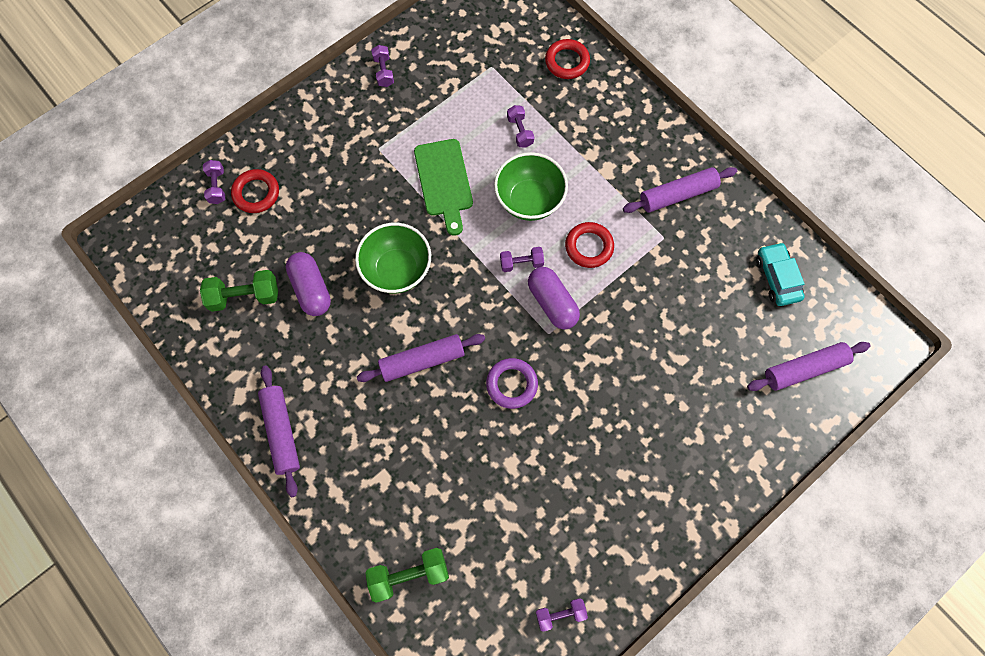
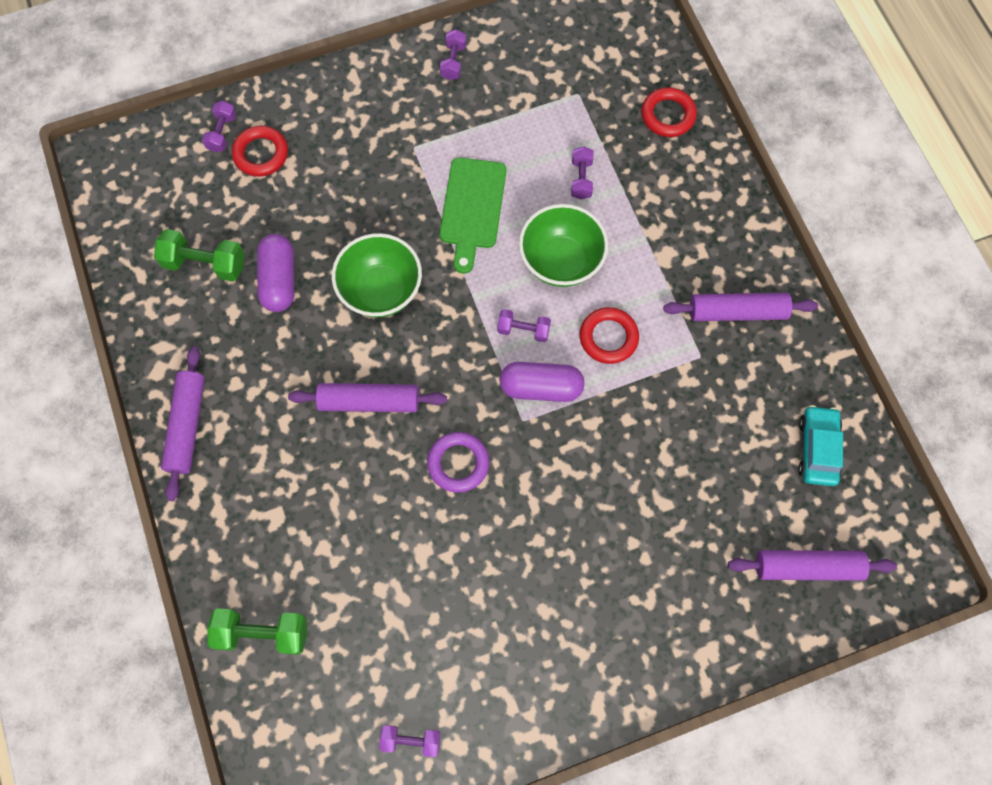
camera: 20 degrees right, 0 degrees up
(552, 303) = (541, 387): purple capsule -> purple capsule turned 75 degrees counterclockwise

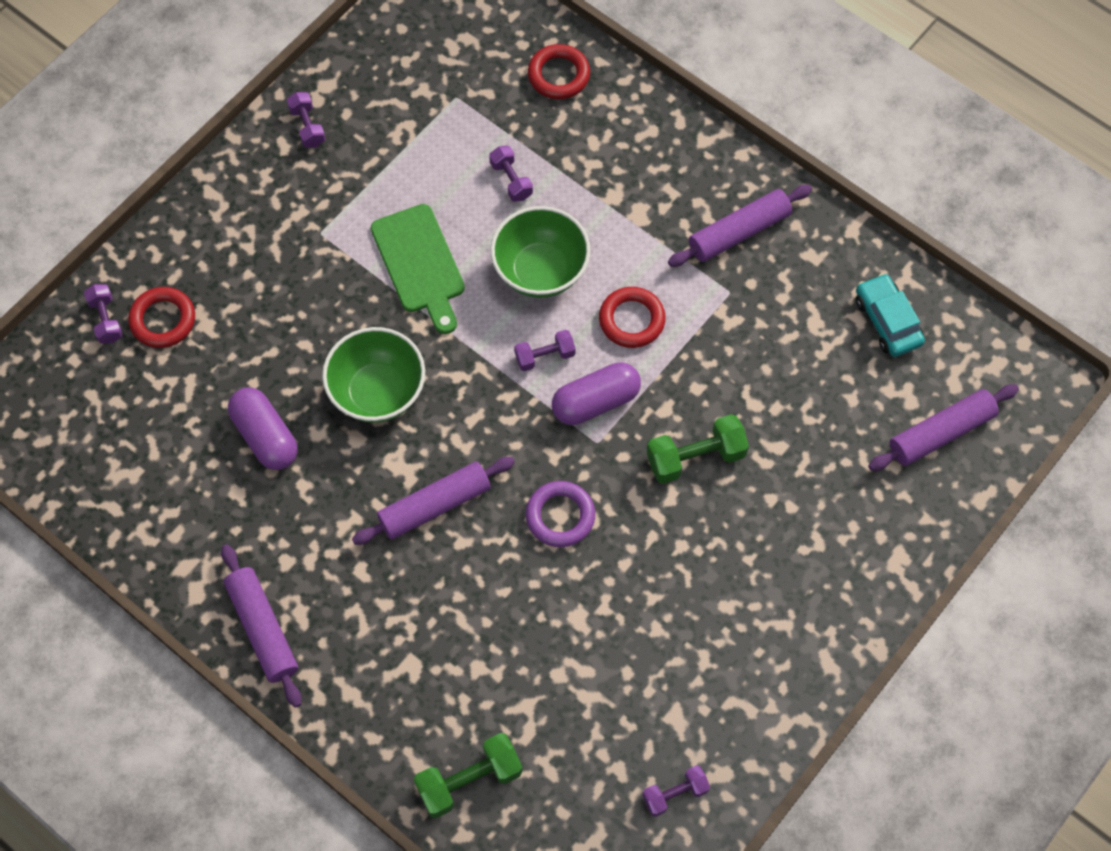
camera: 30 degrees left, 5 degrees down
(205, 263) = (175, 460): green dumbbell -> green dumbbell (695, 457)

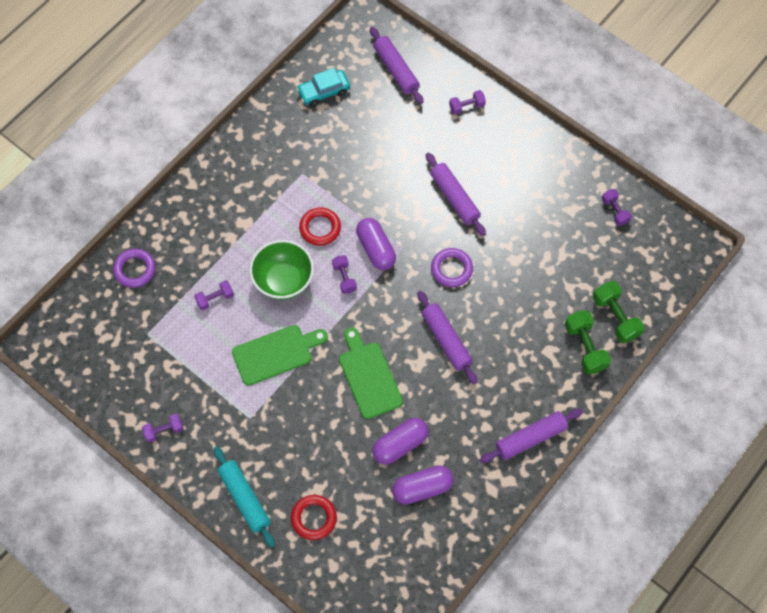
camera: 90 degrees left, 0 degrees up
(106, 319) = (312, 557): purple dumbbell -> purple dumbbell (466, 106)
(195, 467) = (422, 488): none -> purple capsule
(200, 231) = (244, 498): none -> turquoise rolling pin
(378, 392) = (368, 376): green bowl -> green cutting board
(559, 75) = (135, 270): red ring -> purple ring
(695, 457) = (412, 195): green dumbbell -> green dumbbell (585, 347)
(739, 232) = (260, 167): purple rolling pin -> purple rolling pin (454, 198)

